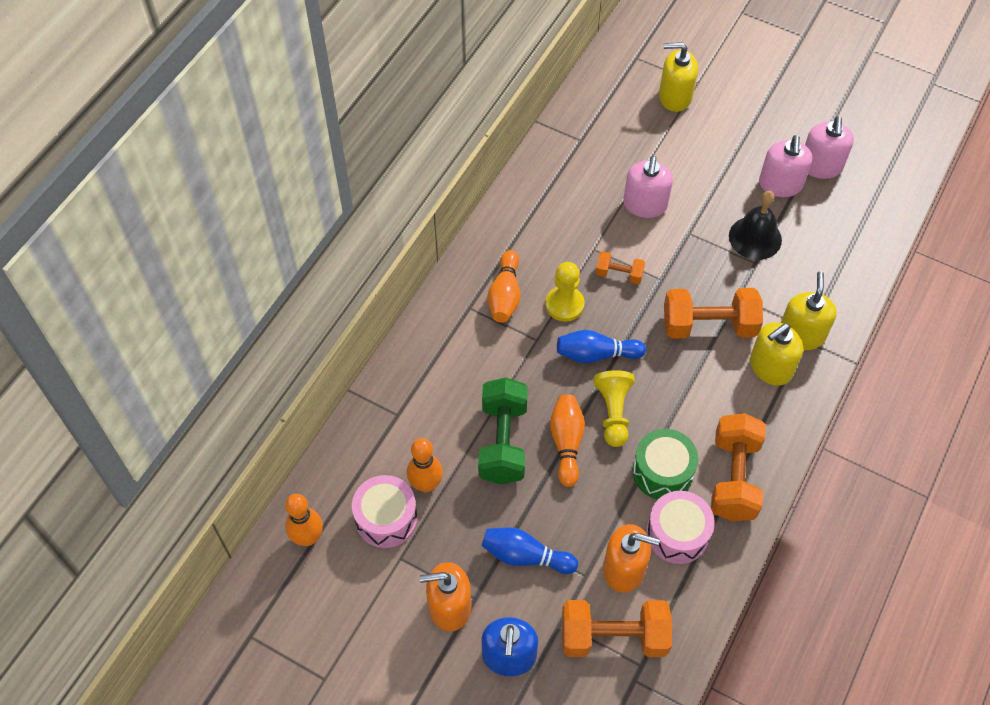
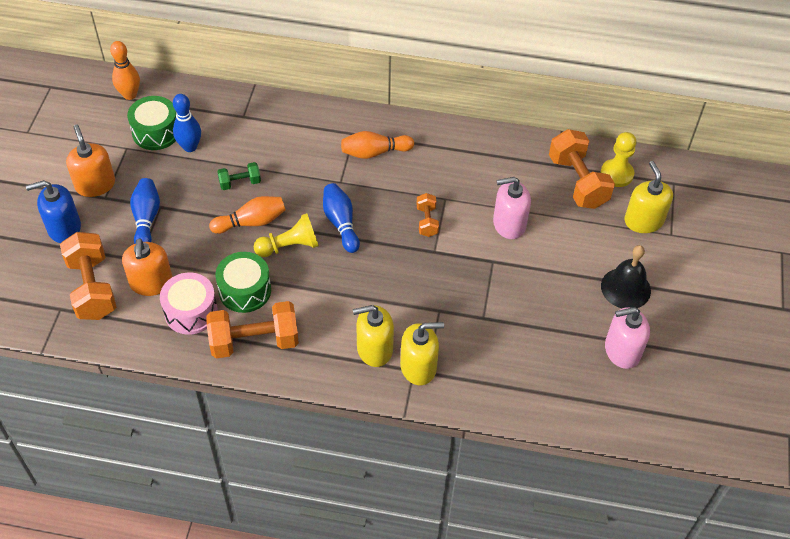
camera: 70 degrees right, 5 degrees down
(386, 518) = (156, 132): pink drum -> green drum
(426, 484) = (190, 147): orange bowling pin -> blue bowling pin
(503, 442) = (240, 183): green dumbbell -> green dumbbell, size x0.52
(564, 305) = (381, 192): yellow pawn -> yellow pawn (616, 174)
(709, 326) = (400, 295): orange dumbbell -> orange dumbbell (577, 182)
(755, 238) = (511, 312): black bell -> black bell (625, 288)
(770, 367) = (374, 349): yellow soap dispenser -> yellow soap dispenser turned 45 degrees counterclockwise
(780, 184) = (582, 321): pink soap dispenser -> none

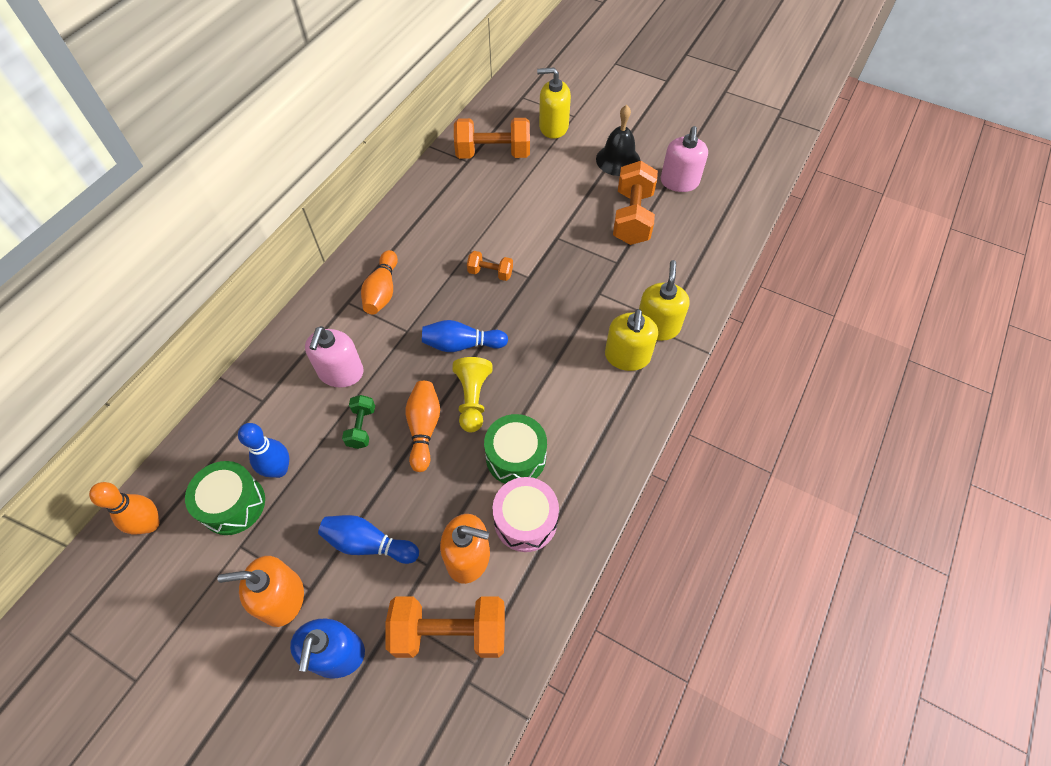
camera: 70 degrees left, 5 degrees up
(254, 341) = (586, 463): orange dumbbell -> orange dumbbell (632, 217)
(509, 224) = (519, 213): pink soap dispenser -> pink soap dispenser (341, 372)
(616, 174) = (496, 127): yellow pawn -> none

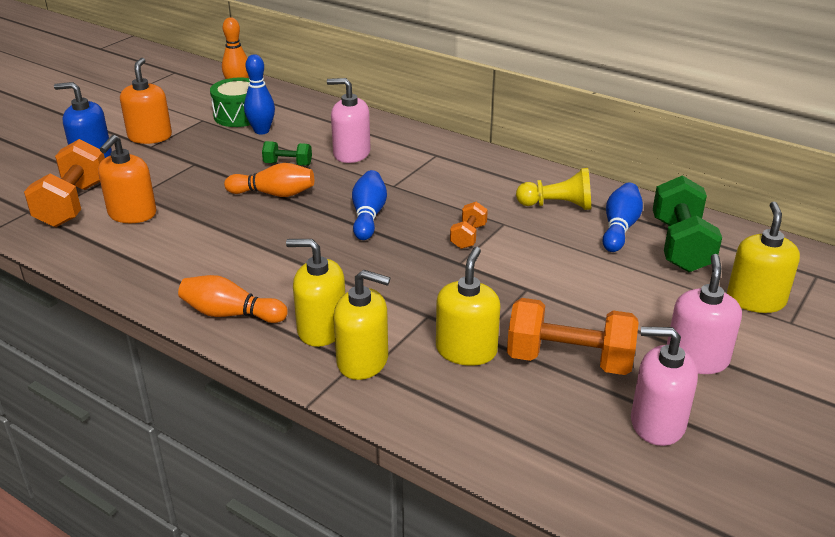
camera: 95 degrees right, 25 degrees down
(368, 544) = (173, 169): blue bowling pin -> blue bowling pin (619, 228)
(382, 291) = (448, 172): orange bowling pin -> orange bowling pin (231, 314)
(472, 399) = (297, 220): yellow pawn -> yellow pawn (557, 205)
(493, 154) = (680, 245): orange dumbbell -> green dumbbell
(516, 457) = (220, 243): green drum -> none
(525, 520) = (149, 245): pink drum -> none
(618, 160) = (696, 359): black bell -> pink soap dispenser
(633, 269) = (466, 350): none -> yellow soap dispenser

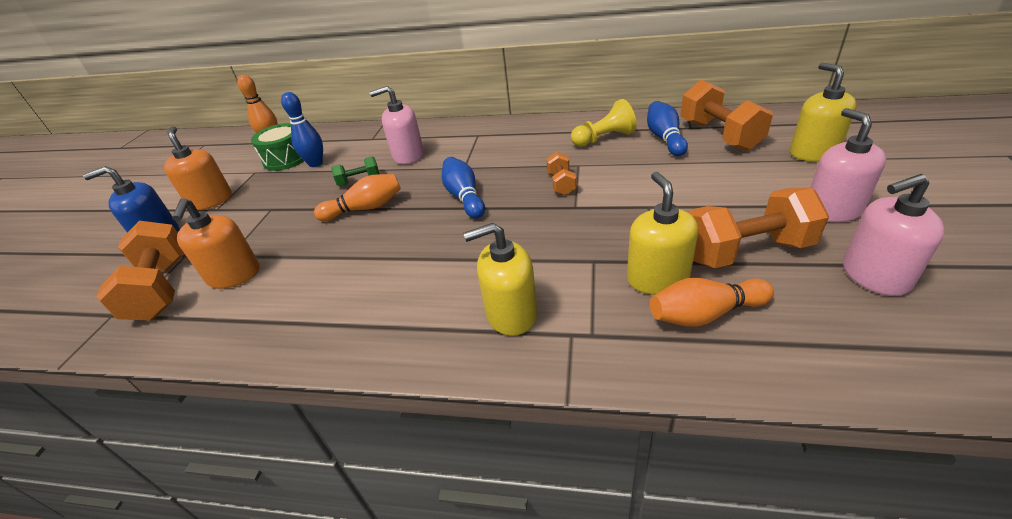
camera: 20 degrees left, 5 degrees up
(231, 314) = (408, 336): orange bowling pin -> orange bowling pin (705, 314)
(363, 361) = (578, 329): yellow soap dispenser -> none
(680, 245) = (719, 135): green dumbbell -> orange dumbbell

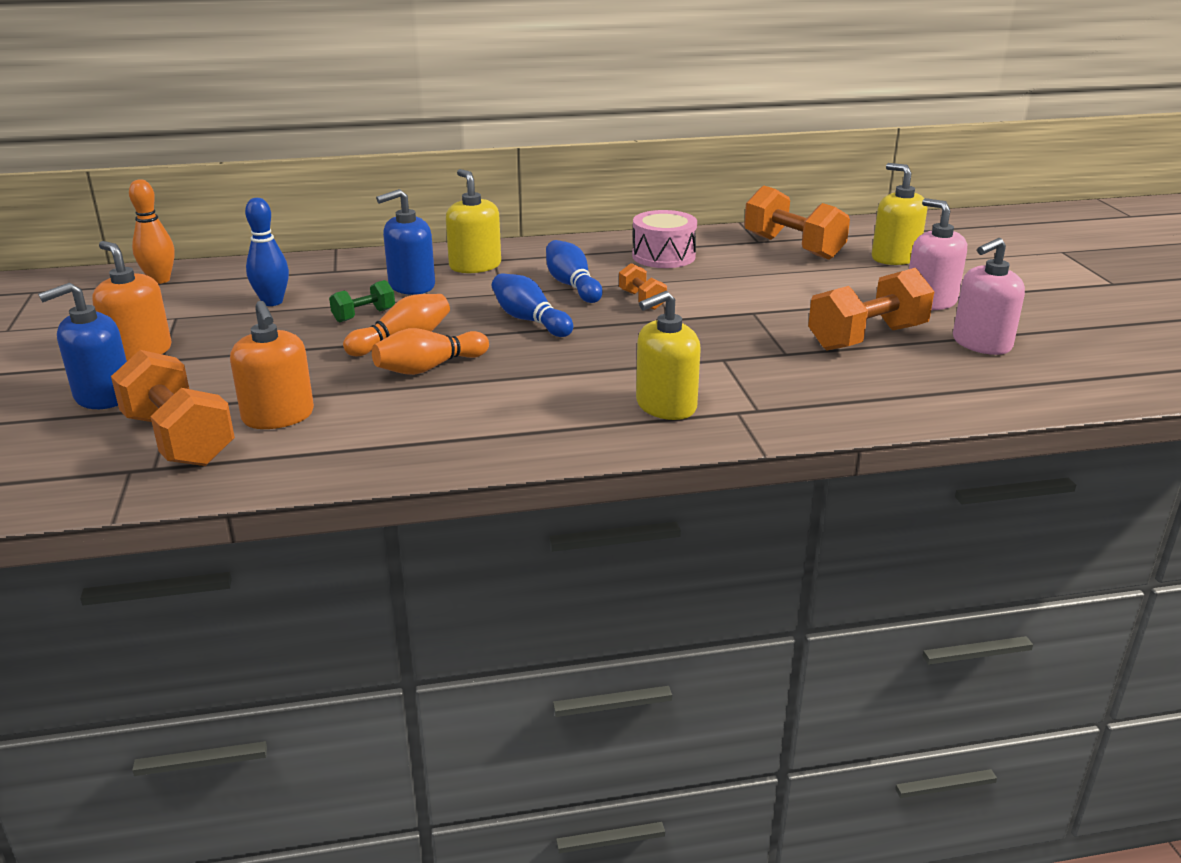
camera: 25 degrees left, 10 degrees down
(286, 158) = (214, 299): green drum -> none
(408, 155) = (411, 286): pink soap dispenser -> blue soap dispenser
(604, 138) = (663, 256): yellow pawn -> pink drum
(657, 278) = (795, 365): yellow soap dispenser -> yellow soap dispenser (475, 266)
(665, 138) = (735, 253): blue bowling pin -> blue bowling pin (572, 285)
(705, 314) = (852, 384): orange bowling pin -> orange bowling pin (429, 368)

